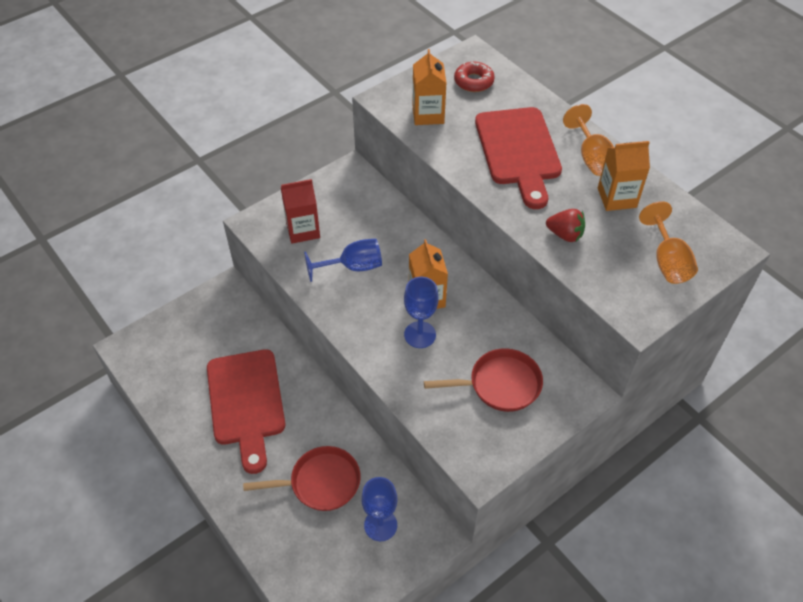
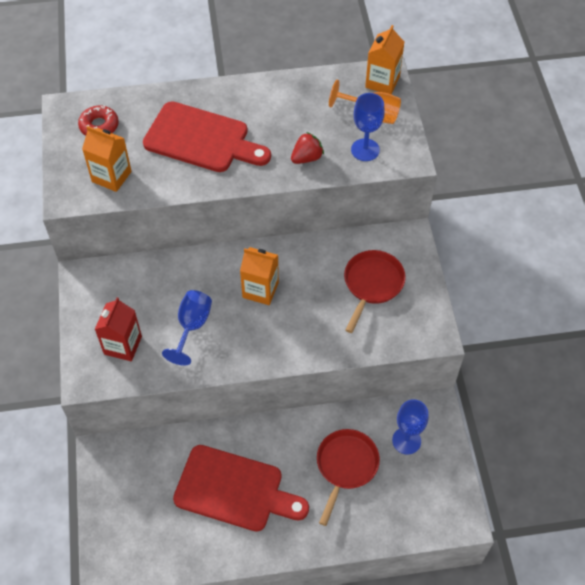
camera: 60 degrees left, 5 degrees up
(420, 334) = (293, 313): blue goblet -> blue goblet (365, 150)
(591, 157) = (244, 99): orange goblet -> none
(617, 198) = (294, 107): orange carton -> orange carton (382, 82)

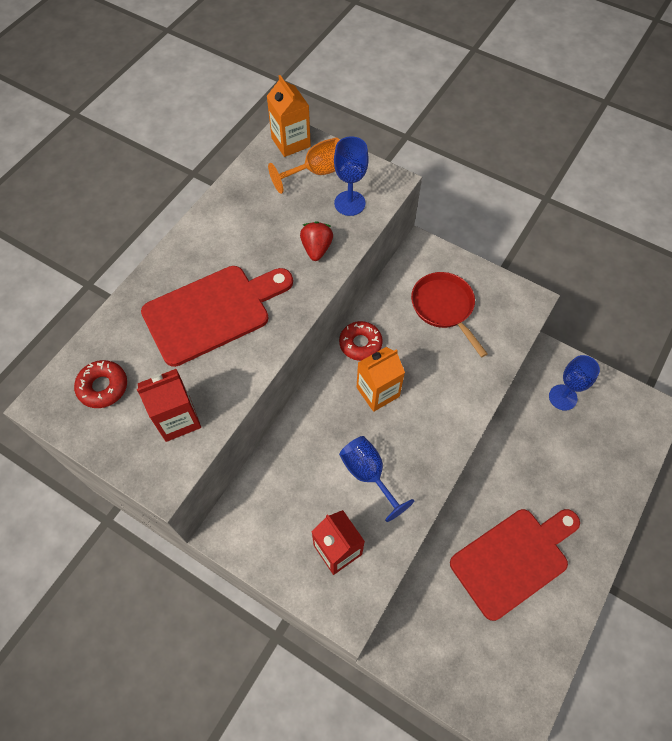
camera: 50 degrees left, 5 degrees up
(111, 176) = (178, 419): orange carton -> red carton
(289, 254) = (360, 344): none -> red donut
(345, 466) = (554, 457): red pan -> none

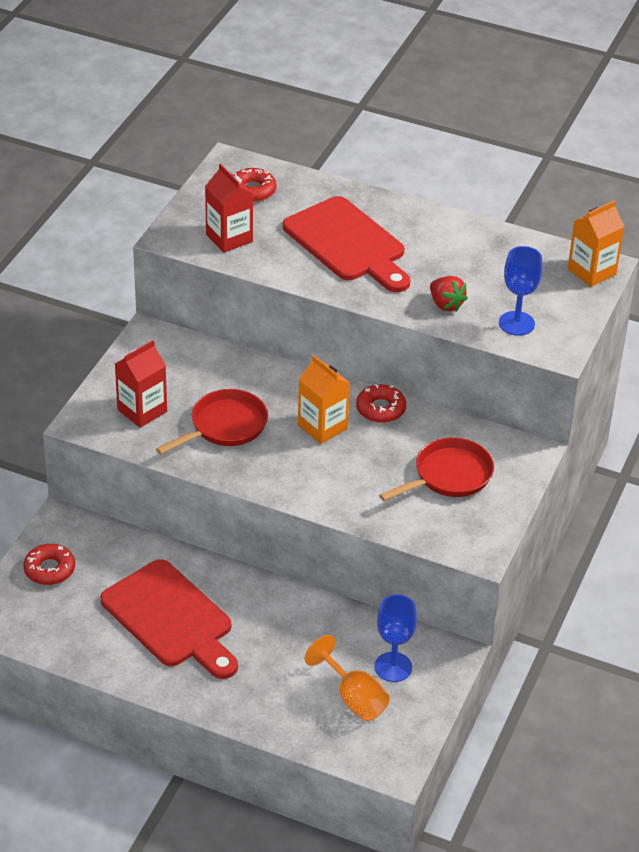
camera: 80 degrees right, 20 degrees down
(316, 249) = (446, 304): red strawberry -> red strawberry turned 60 degrees clockwise
(317, 172) = (553, 295): orange goblet -> orange goblet (353, 697)
(368, 474) = (224, 426): blue goblet -> red pan
(452, 667) = (49, 569): none -> red donut

